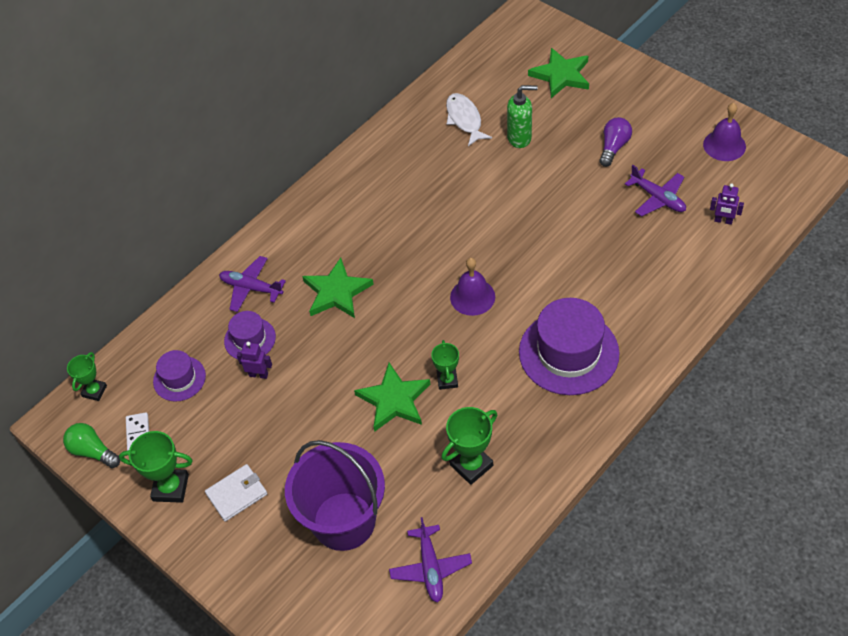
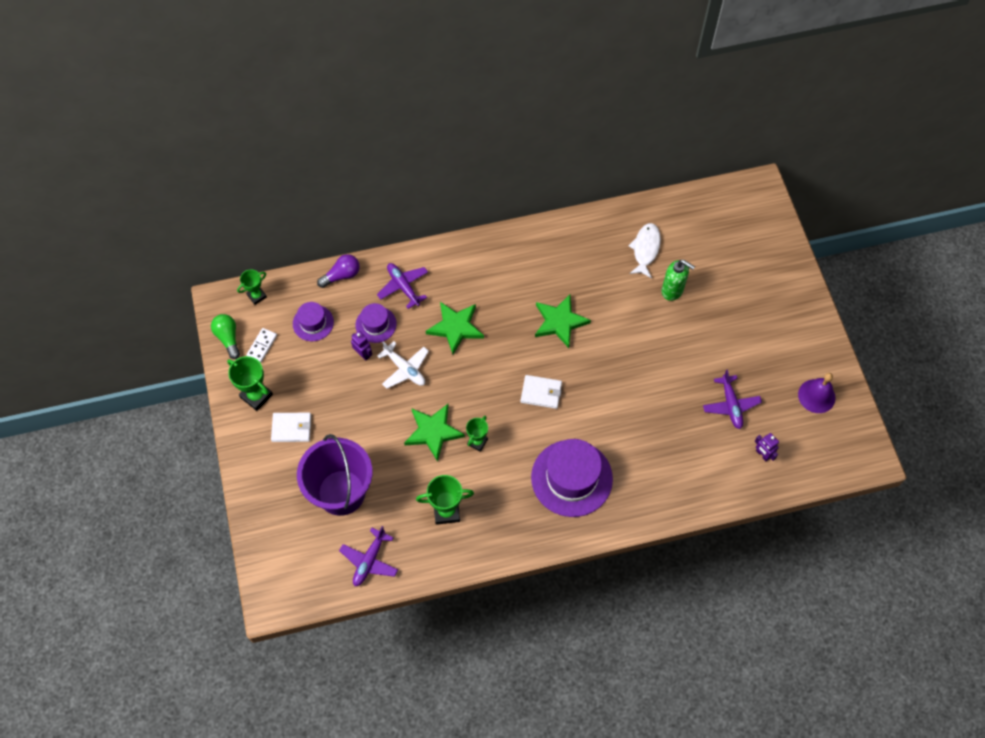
camera: 30 degrees right, 10 degrees up
(315, 361) = (405, 369): none -> white plane
(472, 297) = (541, 392): purple bell -> white wallet
(561, 75) = (745, 258): green star -> green star (559, 322)
(613, 147) = (733, 343): purple light bulb -> purple light bulb (342, 275)

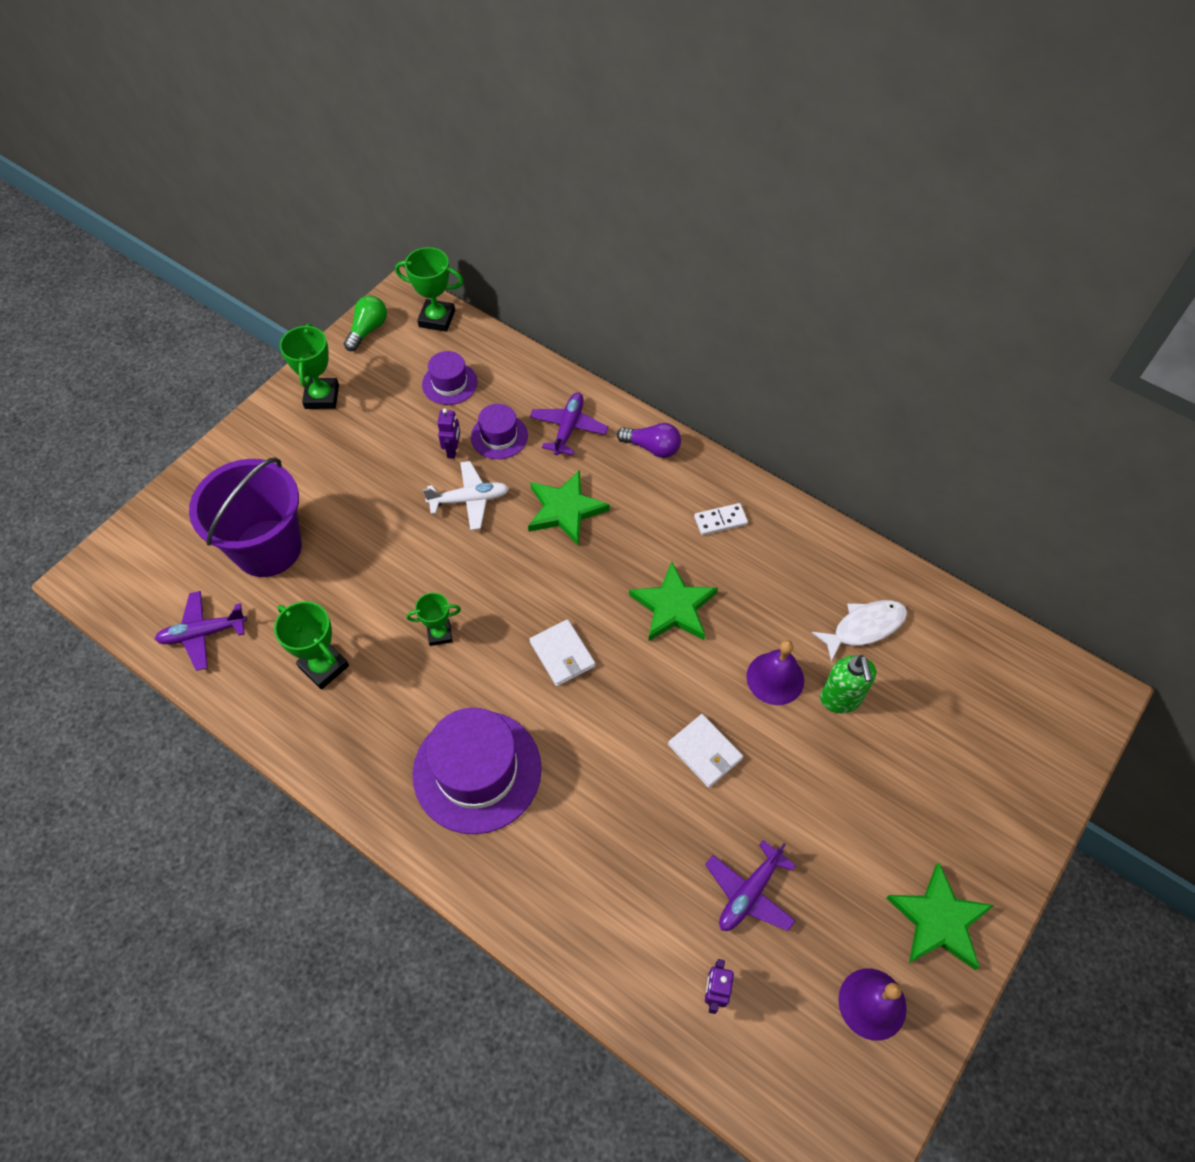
camera: 50 degrees right, 5 degrees down
(257, 296) = (437, 319): green trophy -> green trophy, size x1.55
(262, 346) = (384, 361): white domino -> white domino (720, 521)
(291, 428) = (309, 451): white wallet -> white wallet (705, 752)
(342, 275) = (528, 368): purple light bulb -> purple light bulb (652, 447)
(405, 369) = (469, 500): white plane -> white plane turned 105 degrees counterclockwise
(433, 432) = (415, 581): green star -> green star (938, 920)
(638, 309) = (775, 678): none -> purple bell

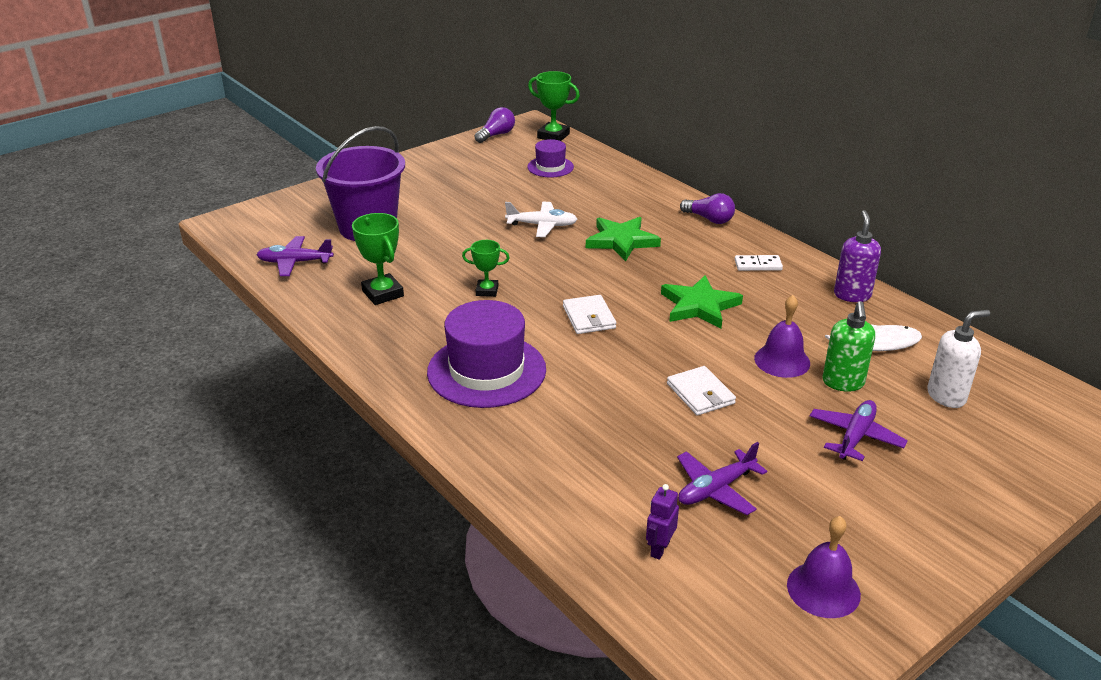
camera: 15 degrees right, 25 degrees down
(322, 397) = (446, 161): green trophy -> none
(368, 330) = (496, 135): green light bulb -> purple light bulb
(453, 450) = (539, 199): purple robot -> none
(499, 436) = (580, 197): purple hat -> none
(568, 428) = (640, 200): purple plane -> purple plane (855, 437)
(826, 551) = (852, 295): none -> purple soap dispenser
(938, 920) = (910, 544): green star -> none
(941, 695) = (946, 396): none -> white soap dispenser

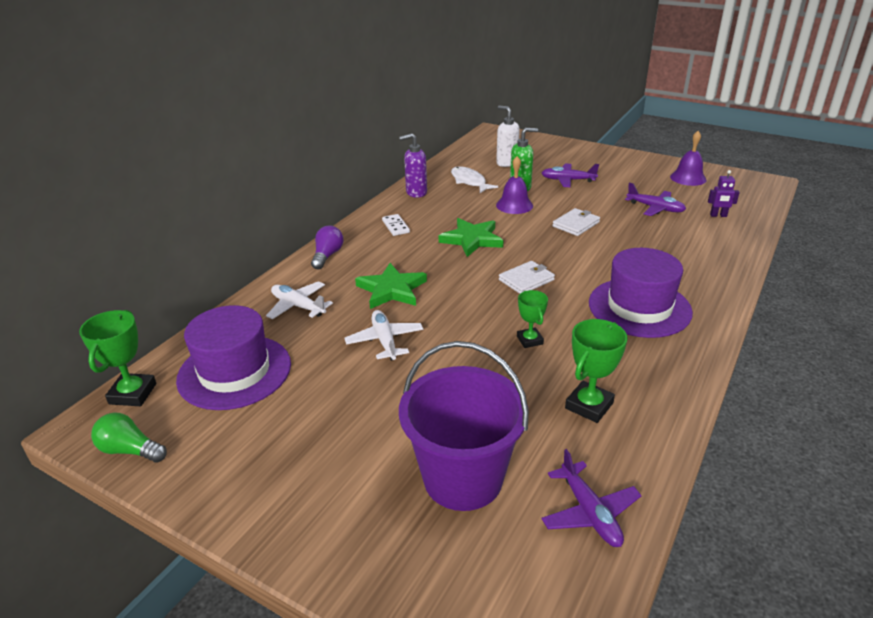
camera: 110 degrees left, 0 degrees up
(496, 135) = (130, 450): purple light bulb -> green light bulb
(550, 167) = (234, 371): purple hat -> purple hat, size x1.87
(623, 196) = (298, 306): none -> white plane

